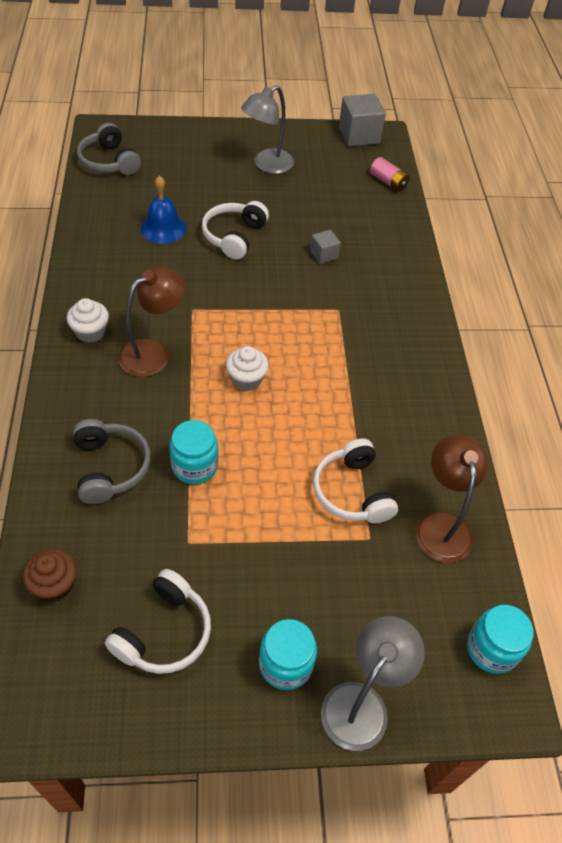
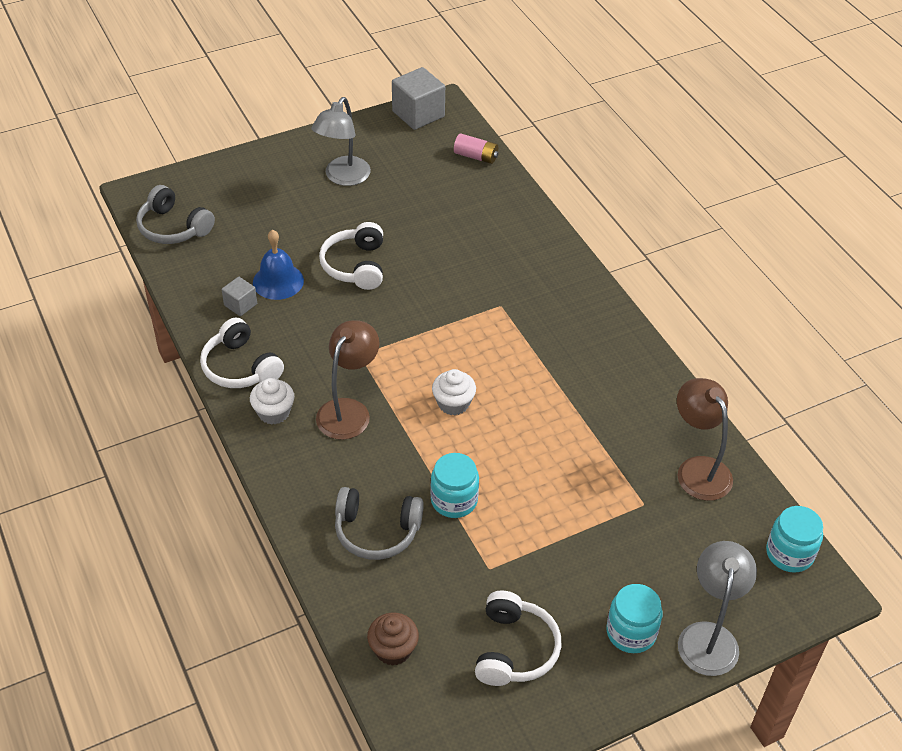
camera: 20 degrees left, 5 degrees down
(110, 467) = (377, 531): grey headphones -> grey headphones turned 135 degrees clockwise
(324, 255) = (455, 255): grey cube -> grey cube (240, 304)
(352, 492) = (607, 470): white headphones -> white headphones (240, 367)

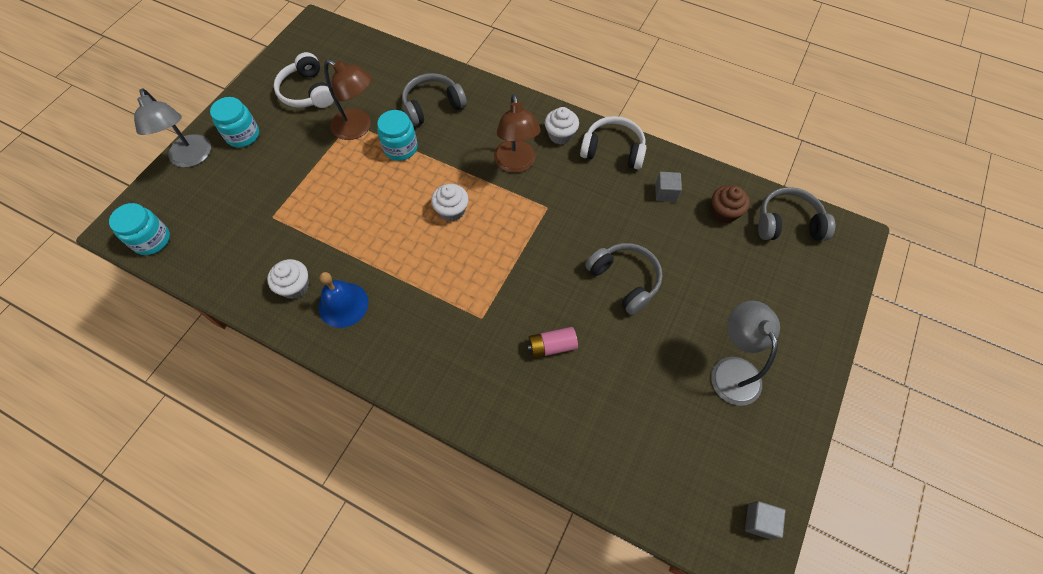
camera: 145 degrees right, 15 degrees up
(278, 281) = (663, 228): blue bell -> blue bell (343, 304)
(356, 266) = (624, 280): white headphones -> grey headphones
(393, 649) = (374, 58): brown cupcake -> brown cupcake (724, 212)
(418, 114) = (759, 521): grey cube -> grey cube, size x0.54
(476, 156) = (647, 496): pink battery -> pink battery (552, 346)
(654, 421) = (295, 286): none -> white cupcake
(698, 469) = (243, 266): brown lamp -> brown lamp (358, 128)

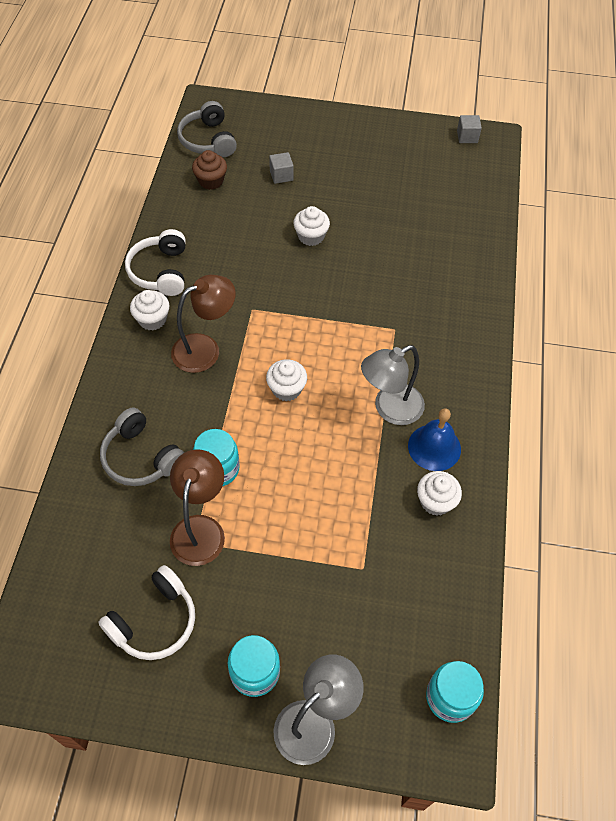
camera: 110 degrees left, 5 degrees down
(552, 346) = (397, 272): pink battery -> none
(624, 280) = (311, 236): grey headphones -> white cupcake
(665, 193) = (202, 223): grey cube -> grey cube (281, 175)
(731, 370) = (363, 161): grey lamp -> grey lamp (390, 409)

